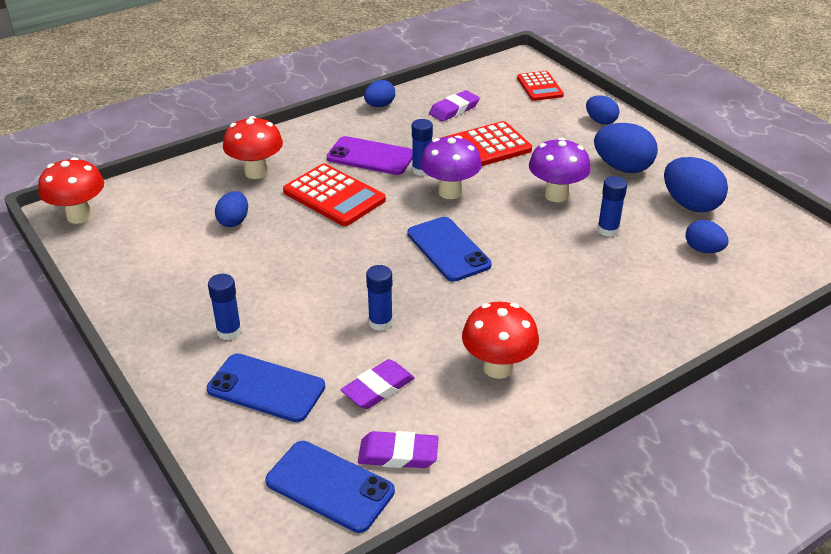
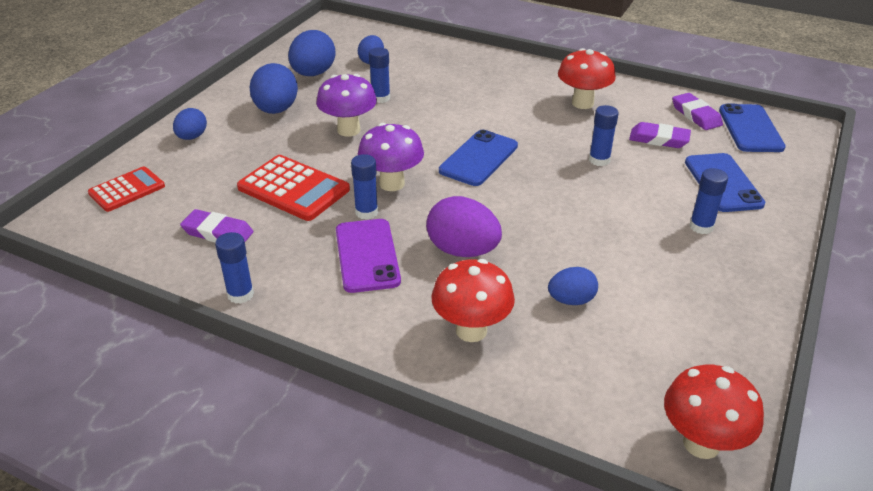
camera: 120 degrees left, 0 degrees up
(334, 196) = (462, 250): red calculator -> purple egg
(379, 105) = (240, 294): blue egg -> blue glue stick

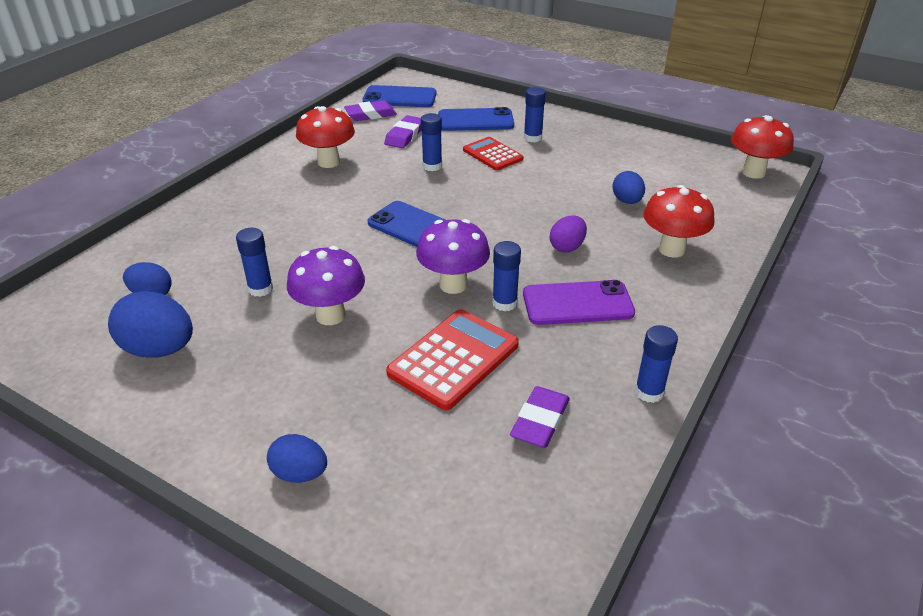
camera: 85 degrees left, 0 degrees up
(127, 190) = (434, 536): red calculator -> red calculator (492, 154)
(276, 110) = (252, 384): blue egg -> none
(462, 250) = (567, 247): purple egg -> purple egg, size x0.61

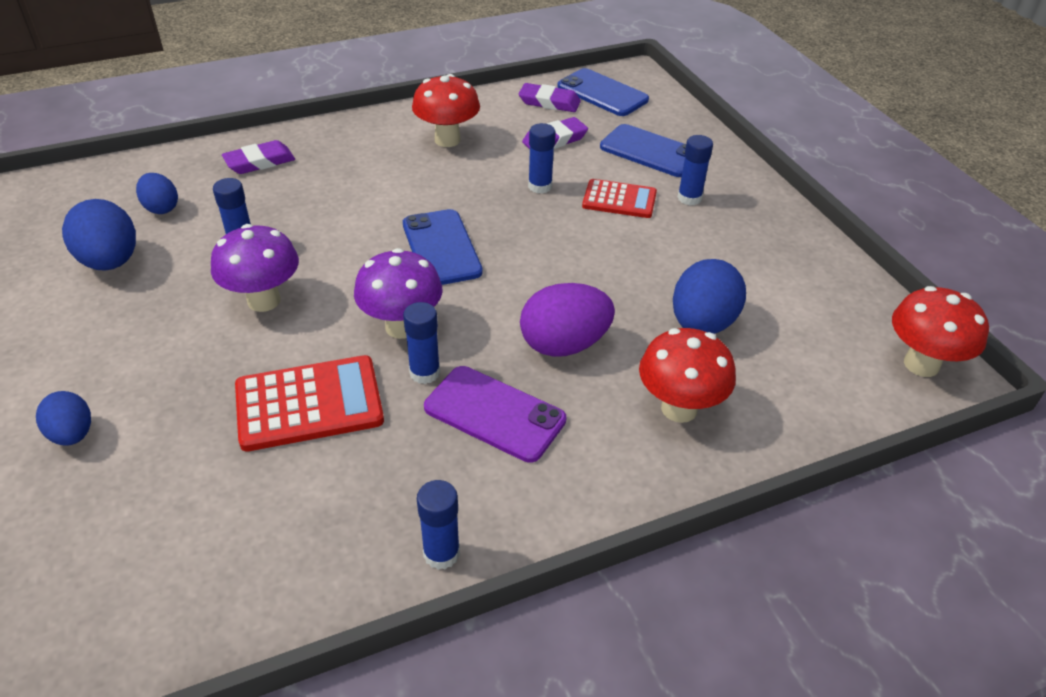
camera: 35 degrees right, 5 degrees up
(492, 154) = (619, 200): red calculator -> red calculator turned 105 degrees clockwise
(540, 421) = (304, 514): purple eraser -> purple eraser (259, 162)
(567, 247) = (564, 345): purple egg -> purple egg, size x1.65
(627, 201) = (702, 324): blue egg -> blue egg, size x1.65

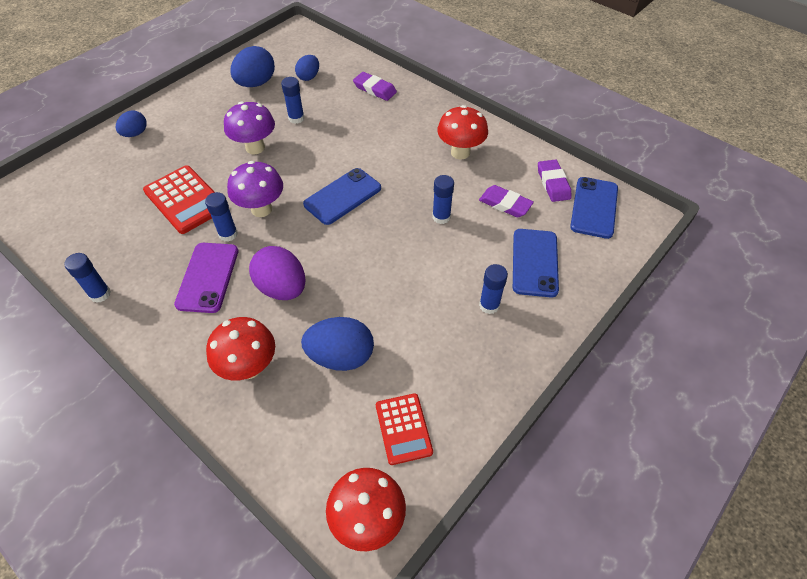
camera: 65 degrees right, 10 degrees up
(619, 200) = (456, 264): red calculator -> red calculator (403, 428)

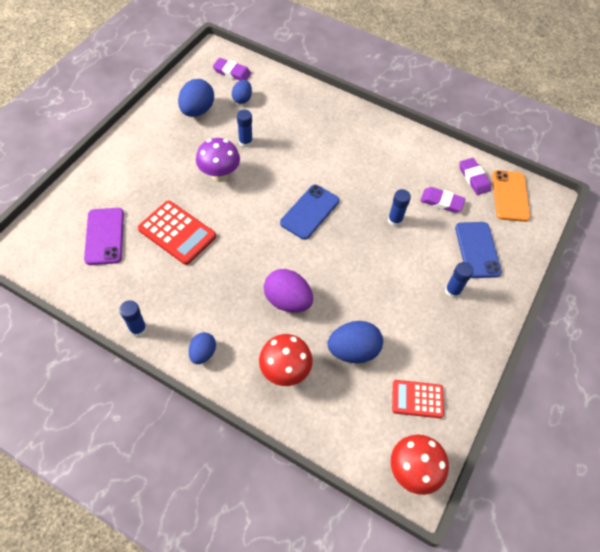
camera: 15 degrees left, 5 degrees up
(135, 134) = (106, 174): blue egg -> blue egg (203, 353)
(208, 277) = (223, 300): purple phone -> purple phone (105, 236)
(228, 234) = (226, 259): blue glue stick -> none
(261, 209) = (246, 233): purple mushroom -> none
(375, 89) = (304, 105): purple eraser -> purple eraser (232, 72)
(403, 428) = (417, 399): red calculator -> red calculator turned 120 degrees clockwise
(460, 152) = (393, 159): red mushroom -> none
(594, 207) = (510, 196): blue phone -> orange phone

